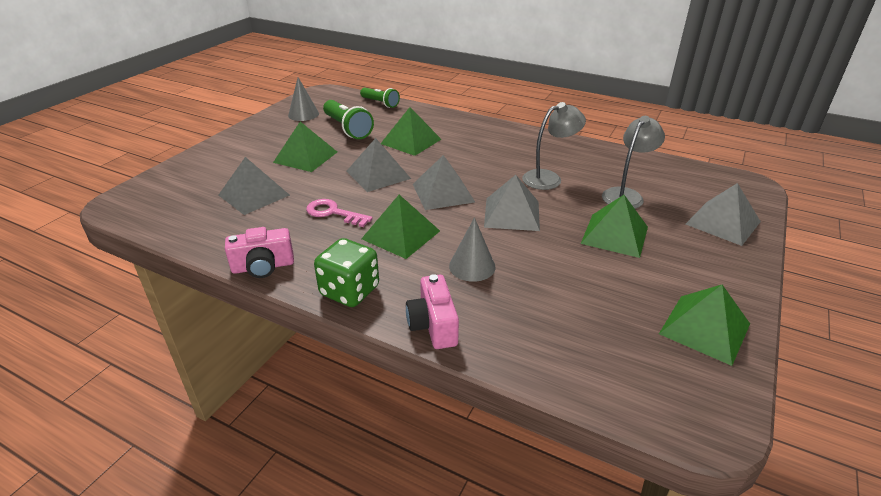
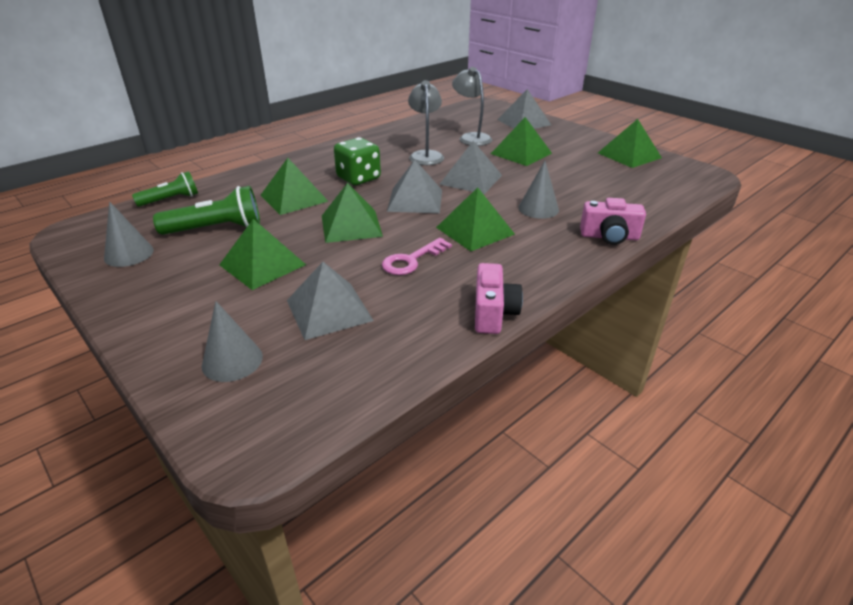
camera: 70 degrees left, 0 degrees up
(195, 178) = (232, 361): none -> grey cone
(349, 291) = (553, 267): green dice -> green dice (358, 178)
(378, 175) = (351, 226): grey pyramid -> green pyramid

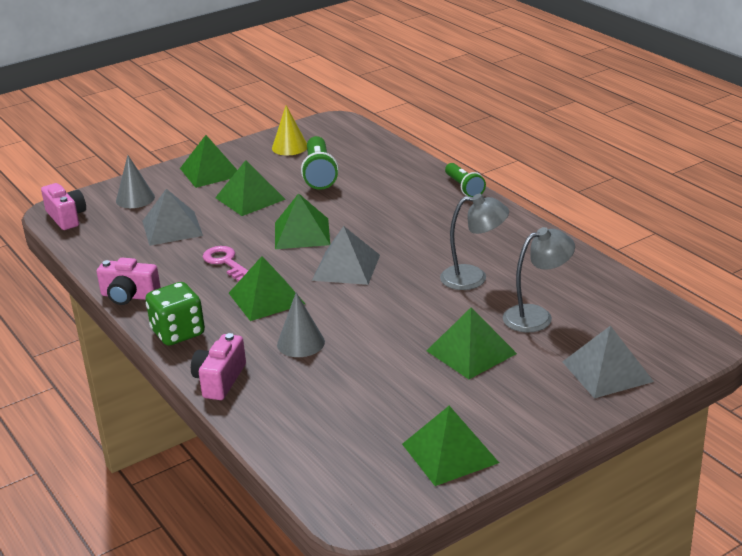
camera: 100 degrees right, 5 degrees down
(129, 254) = (289, 147): grey cone -> yellow cone
(171, 200) = (384, 148): green flashlight -> green flashlight (464, 188)
(277, 428) = (66, 217): none -> pink camera
(294, 198) = (371, 203): green pyramid -> green pyramid (210, 172)
(358, 178) = (411, 235): green dice -> green dice (178, 333)
(471, 179) = (391, 305): grey pyramid -> none

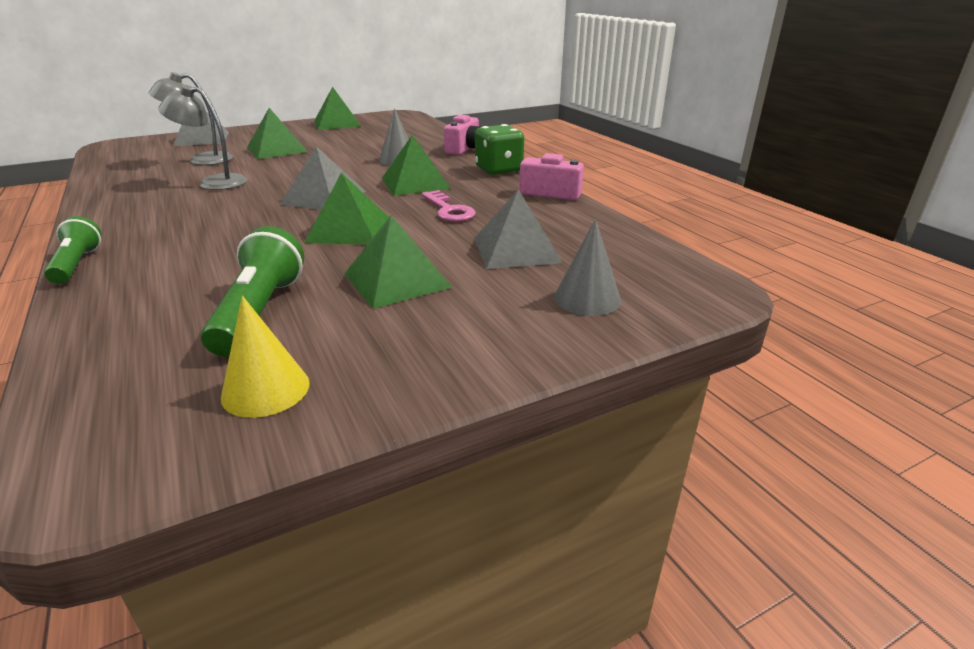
camera: 175 degrees left, 0 degrees up
(66, 217) = (686, 278): pink camera -> none
(210, 172) = (454, 340): green pyramid -> none

